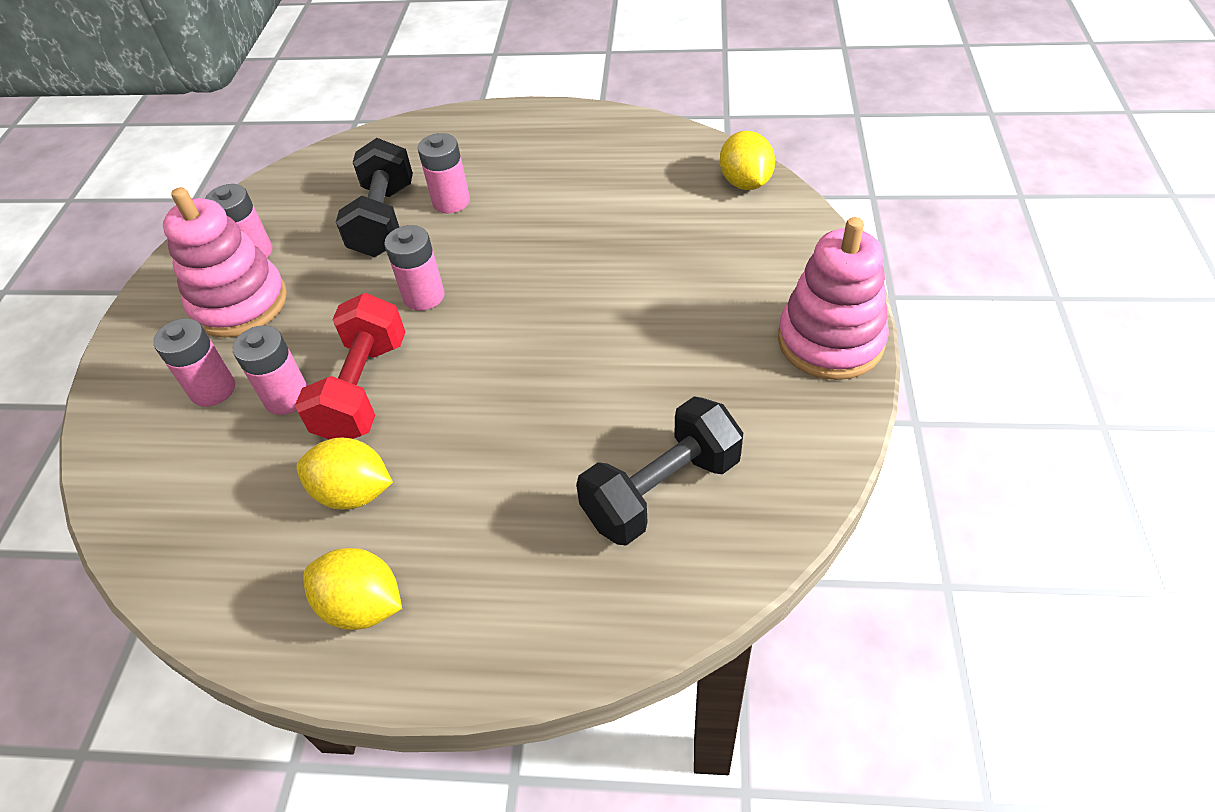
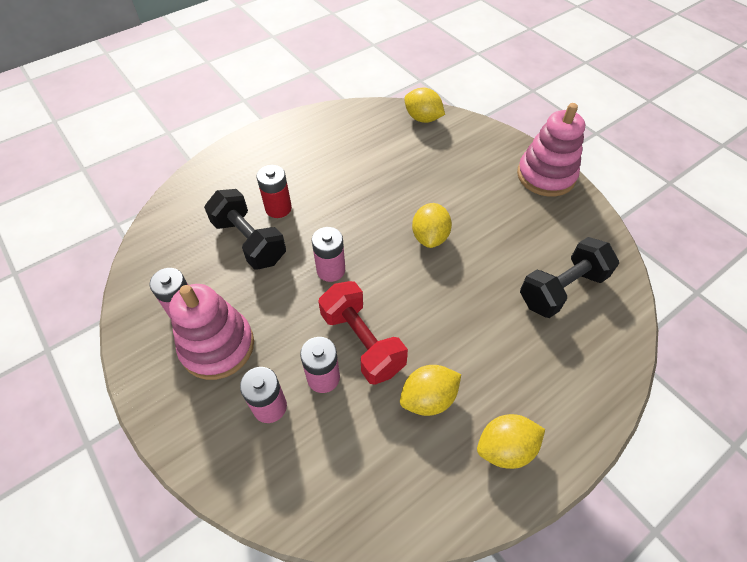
camera: 45 degrees left, 5 degrees up
(451, 202) = (278, 208): pink battery -> red battery
(574, 326) = (430, 237): none -> yellow lemon
(661, 490) = (562, 289): black dumbbell -> black dumbbell turned 45 degrees clockwise

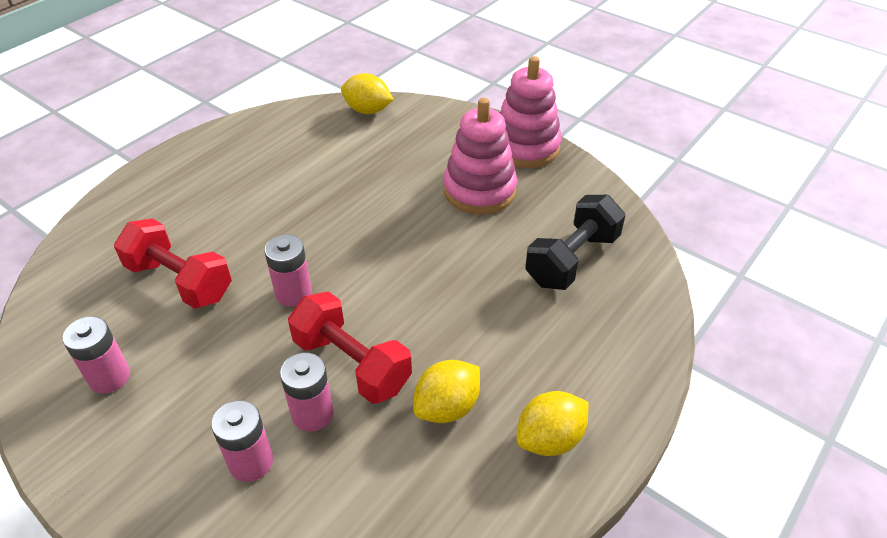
camera: 15 degrees left, 10 degrees down
(217, 346) = (165, 408): pink stacking toy -> pink stacking toy (479, 190)
(249, 241) = (180, 281): black dumbbell -> red dumbbell
(278, 208) = (209, 237): red battery -> none
(430, 237) = (407, 234): yellow lemon -> none

